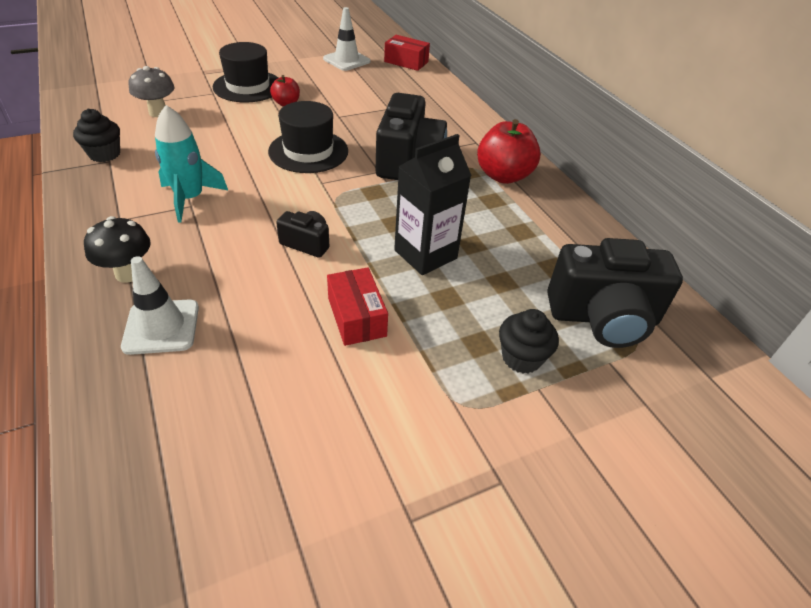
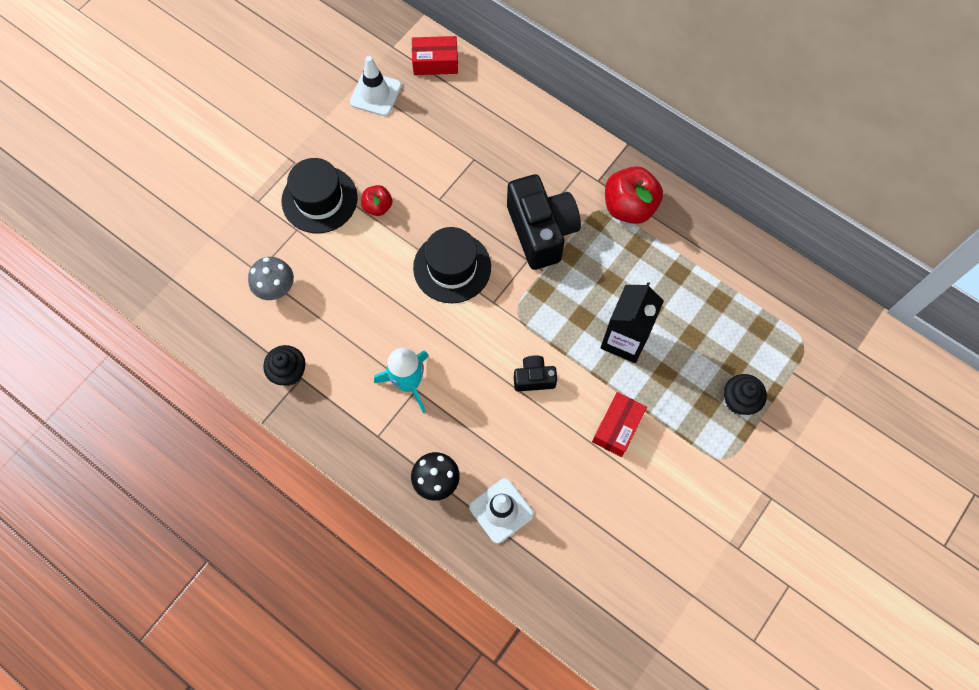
camera: 25 degrees left, 25 degrees up
(356, 317) = (617, 427): red box -> red box turned 75 degrees clockwise
(603, 318) = (773, 333): black camera -> none

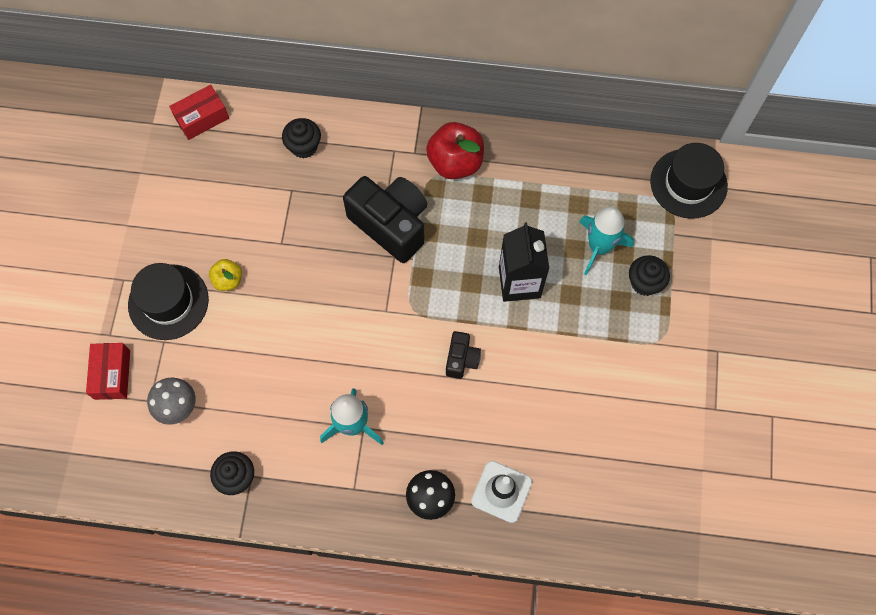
camera: 30 degrees left, 0 degrees up
(375, 94) = (162, 176): white traffic cone -> none
(378, 207) = (228, 280): red apple -> yellow apple
(452, 267) = (330, 299): black hat -> black hat (688, 183)
(506, 128) = (304, 146): none -> black cupcake
(534, 378) = (461, 359): black camera -> black camera turned 135 degrees clockwise
(617, 427) = (558, 362): red box -> red box (112, 374)
(715, 347) = (599, 247): none -> turquoise rocket

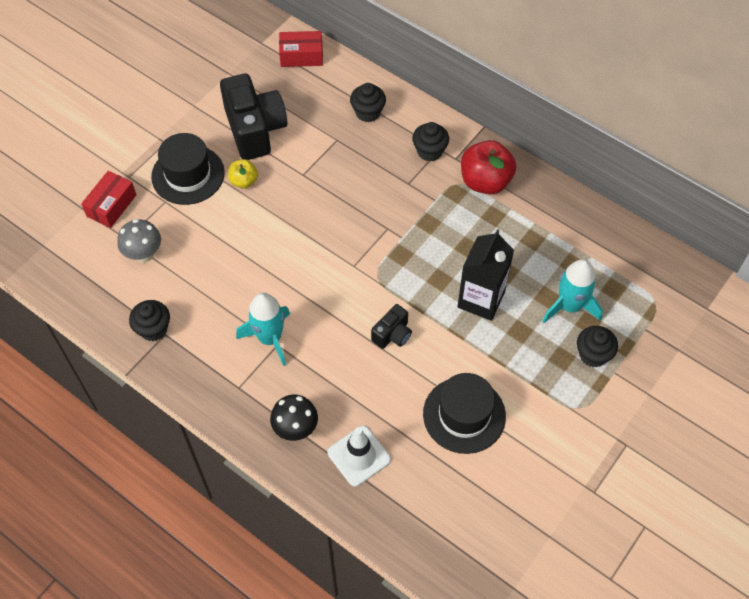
camera: 30 degrees right, 10 degrees down
(386, 158) = (429, 151): none -> black cupcake
(391, 224) = (400, 203): black camera -> black camera (255, 129)
(688, 183) = (684, 294): black hat -> black hat (464, 415)

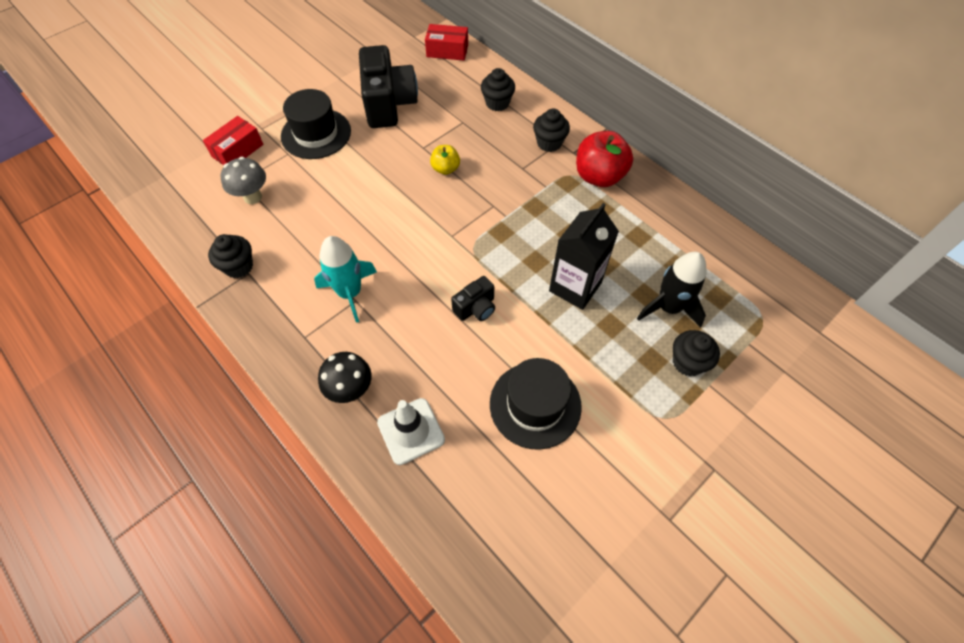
camera: 10 degrees right, 0 degrees up
(244, 181) = (366, 146): yellow apple -> yellow apple (445, 169)
(569, 306) = (668, 307): turquoise rocket -> black rocket

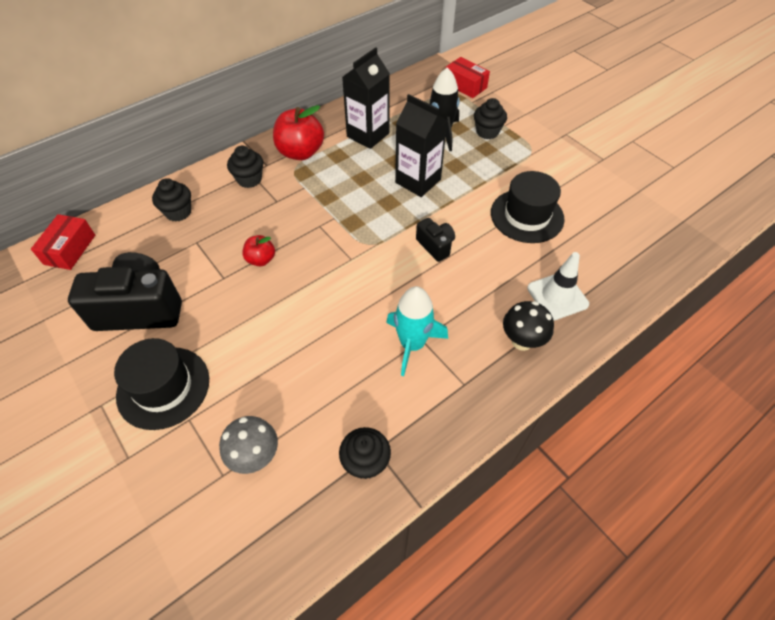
camera: 85 degrees left, 5 degrees down
(237, 150) = (162, 486): red box -> red box (465, 85)
(445, 169) = (261, 259): yellow apple -> red apple
(644, 232) = (368, 135): none -> black carton

